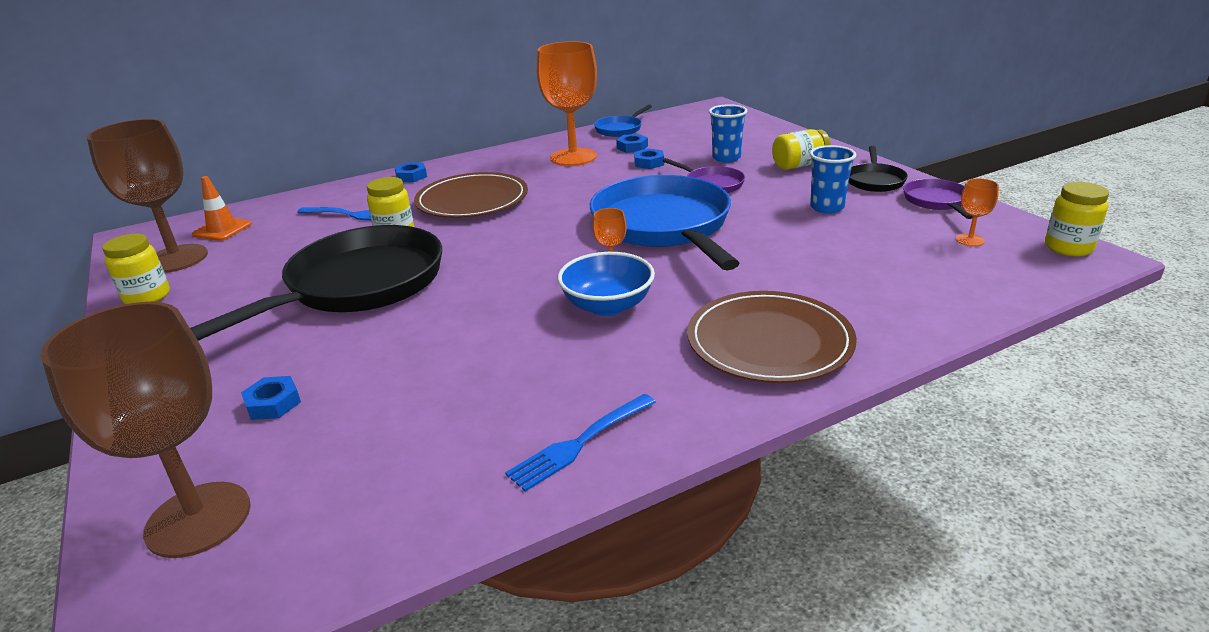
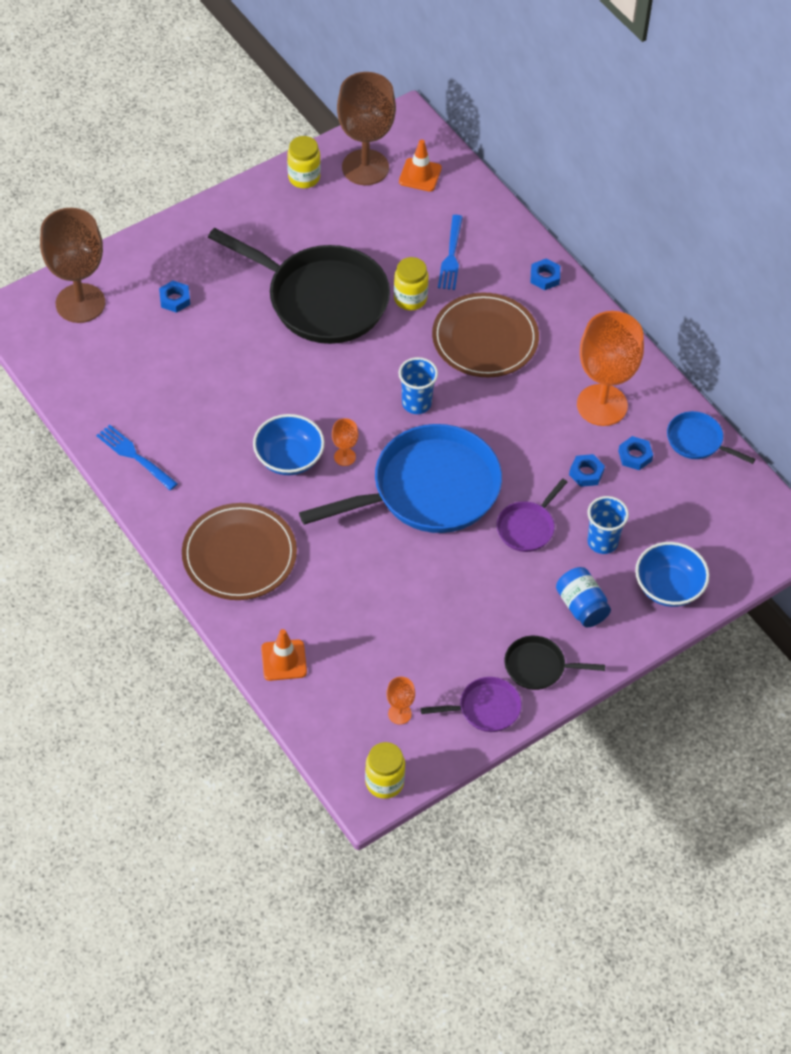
camera: 80 degrees right, 25 degrees up
(770, 138) = (668, 587): none -> blue bowl
(799, 165) = (581, 606): yellow jar -> blue jar
(827, 207) = (470, 617): blue cup -> blue cup (416, 403)
(932, 308) = (284, 660): none -> orange traffic cone

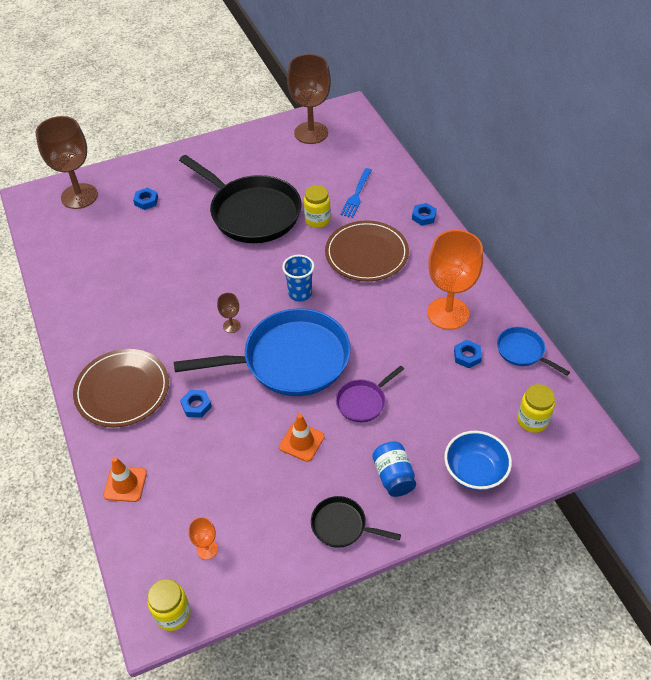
camera: 15 degrees right, 5 degrees down
(135, 456) = (73, 304): blue fork -> none
(289, 458) = (188, 321): blue bowl -> none
(304, 178) = (266, 135): yellow jar -> yellow jar (532, 420)
(344, 457) = (231, 326): orange goblet -> brown goblet
(420, 175) = (348, 141): orange traffic cone -> orange traffic cone (301, 442)
(485, 708) = (284, 557): purple pan -> none
(586, 473) = (423, 364): blue nut -> blue nut (196, 406)
(602, 542) = (424, 423): blue cup -> none

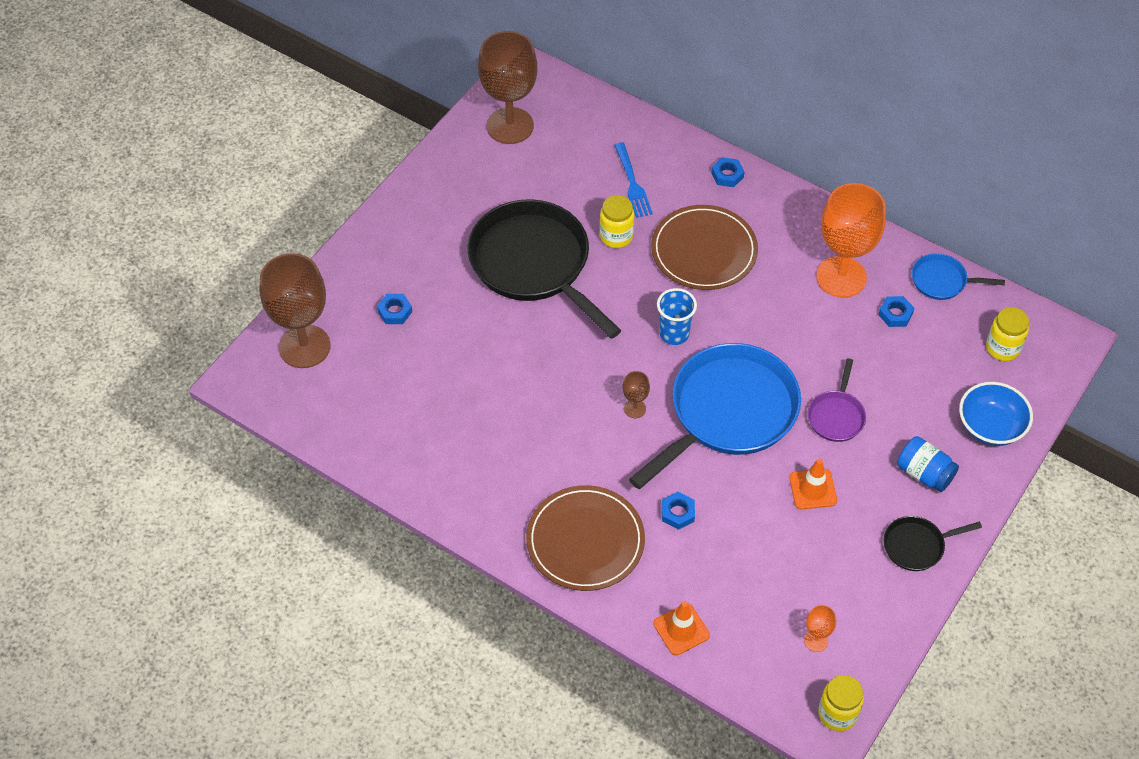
camera: 35 degrees left, 5 degrees up
(251, 213) = (534, 264): black pan -> black pan turned 135 degrees counterclockwise

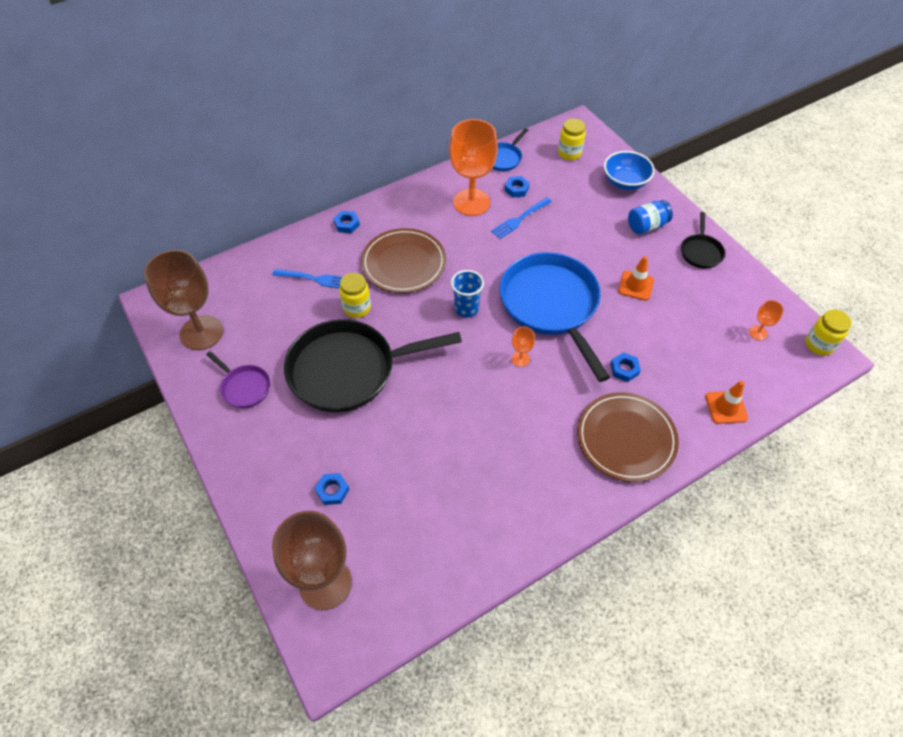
camera: 65 degrees left, 0 degrees up
(634, 409) = (520, 359): brown goblet -> orange goblet
(836, 416) = (582, 250): purple pan -> purple pan (244, 387)
(846, 335) = (520, 219): none -> blue fork

